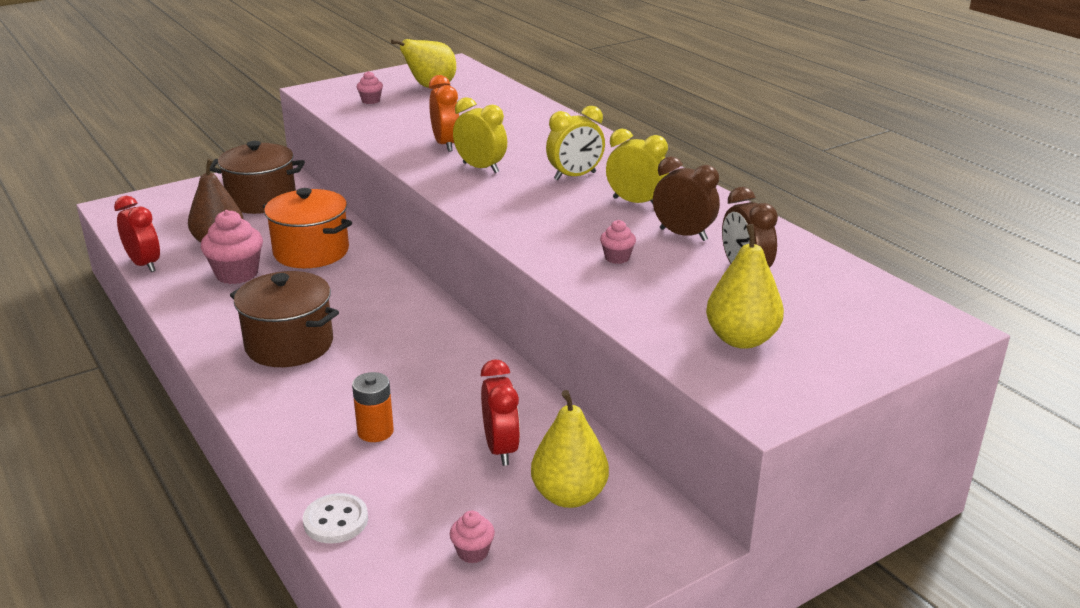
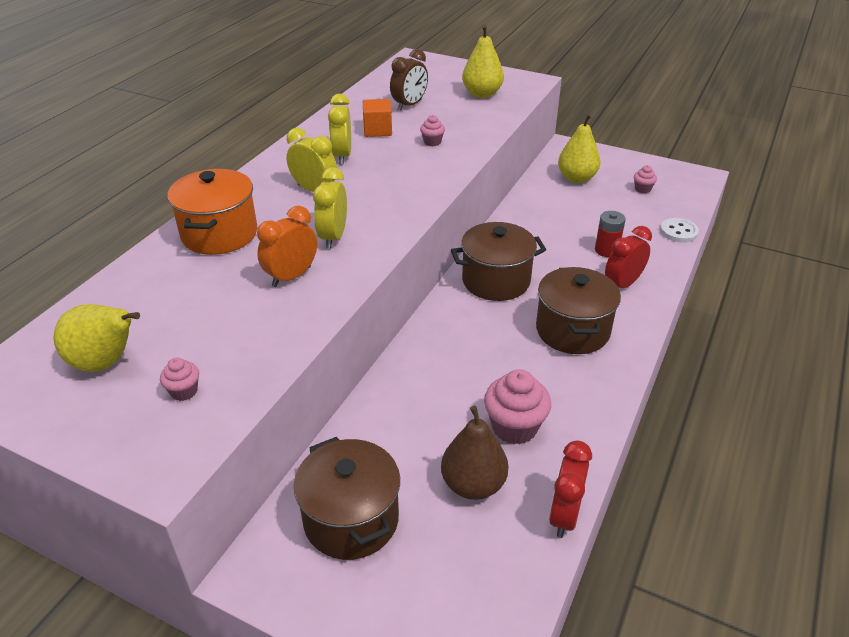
camera: 120 degrees left, 10 degrees up
(311, 252) = (434, 401): orange pot -> orange pot (219, 234)
(375, 431) = (606, 250): orange battery -> red battery
(416, 332) = (496, 281): none -> brown pot
(501, 449) = (568, 206): red clock -> red clock (622, 284)
(683, 234) = (377, 130): brown clock -> orange cube

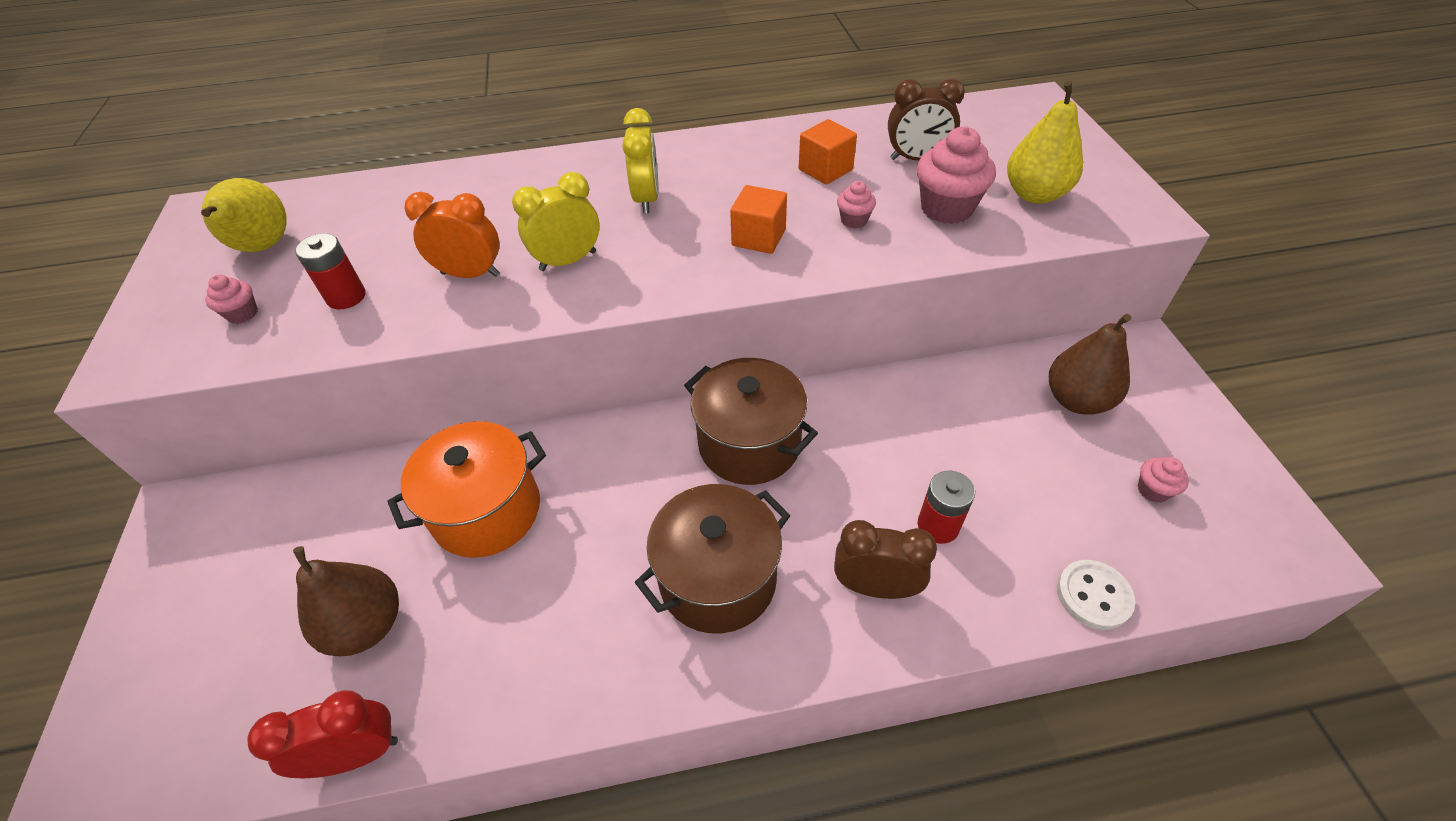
camera: 55 degrees right, 10 degrees up
(219, 234) = (507, 190): orange pot -> orange pot (487, 511)
(237, 335) = (346, 297): none -> red battery
(342, 156) = (738, 178): yellow clock -> none
(351, 519) = (269, 545): brown pot -> none
(405, 172) = (758, 237): none -> orange cube
(514, 427) = (485, 614): pink cupcake -> pink cupcake (946, 208)
(576, 178) = (1077, 400): yellow pear -> brown pear
(622, 284) = (875, 587): red clock -> brown clock

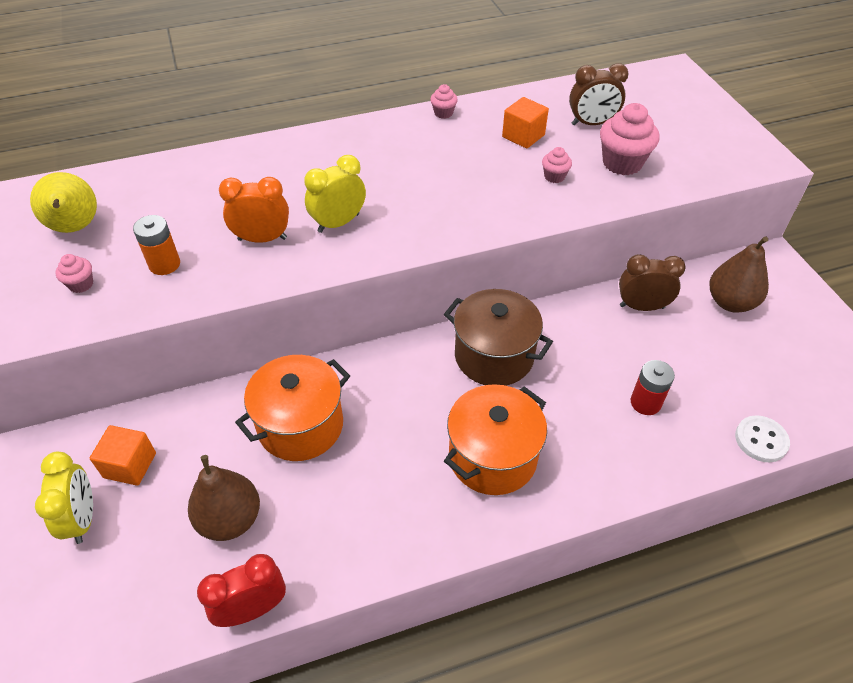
camera: 10 degrees left, 0 degrees up
(346, 297) = (164, 264): red battery -> orange battery
(646, 199) = (387, 168): yellow clock -> yellow clock (83, 518)
(717, 579) = (492, 457): brown pot -> orange pot
(758, 237) = (484, 195): orange cube -> orange cube (130, 465)
(875, 587) = (608, 450): brown clock -> brown clock (641, 307)
(1035, 194) = (685, 148): yellow pear -> none
(1153, 490) = (792, 363): pink cupcake -> pink cupcake (443, 113)

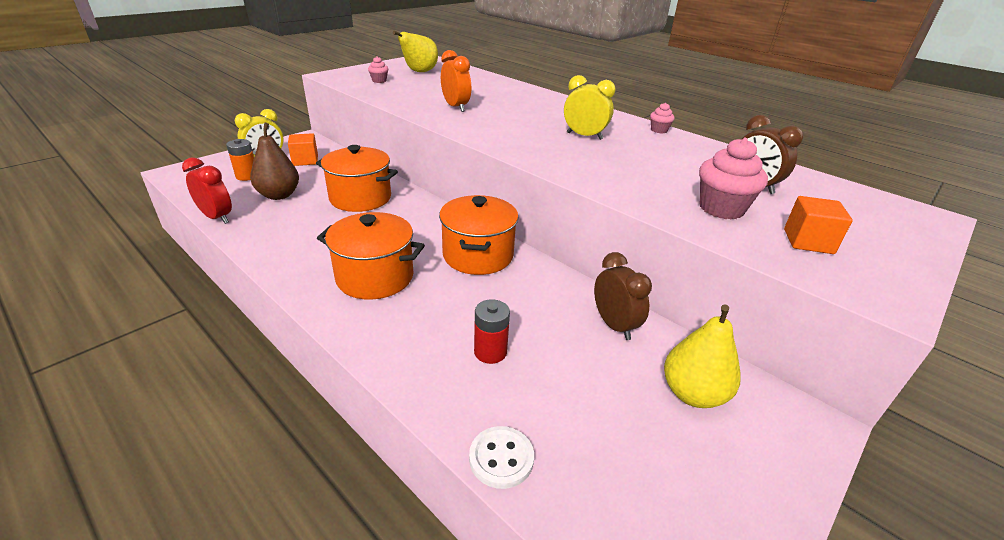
camera: 60 degrees right, 15 degrees down
(164, 264) = (410, 92): orange battery -> orange battery (247, 176)
(338, 223) = (494, 122): yellow clock -> yellow clock (584, 136)
(494, 356) = (478, 255): brown pot -> orange pot
(523, 136) = (682, 161): orange cube -> orange cube (808, 241)
(554, 176) = (651, 181): pink cupcake -> none
(730, 302) = (693, 393): brown pear -> yellow pear

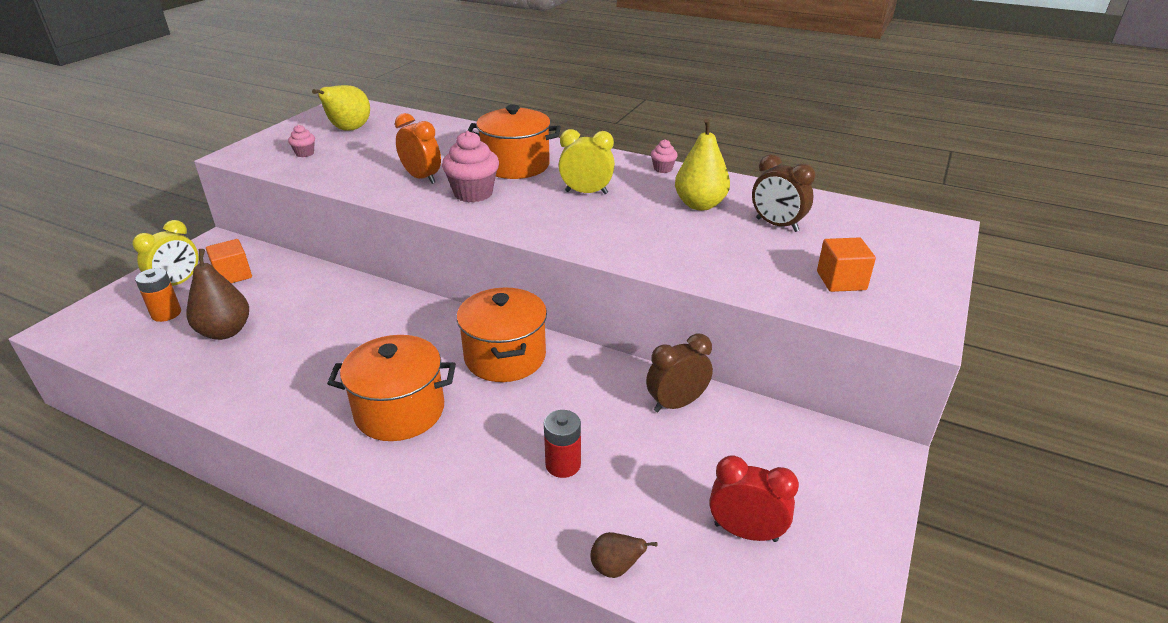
camera: 15 degrees left, 0 degrees up
(217, 217) = (160, 380): red clock -> red clock (745, 532)
(360, 198) = (332, 313): orange pot -> orange pot (516, 165)
(501, 458) = (615, 568): white button -> brown pear
(614, 325) = (676, 404): brown clock -> brown clock turned 75 degrees counterclockwise
(693, 393) = (770, 456): yellow pear -> yellow pear (700, 205)
(721, 209) = (754, 260): pink cupcake -> pink cupcake (473, 193)

